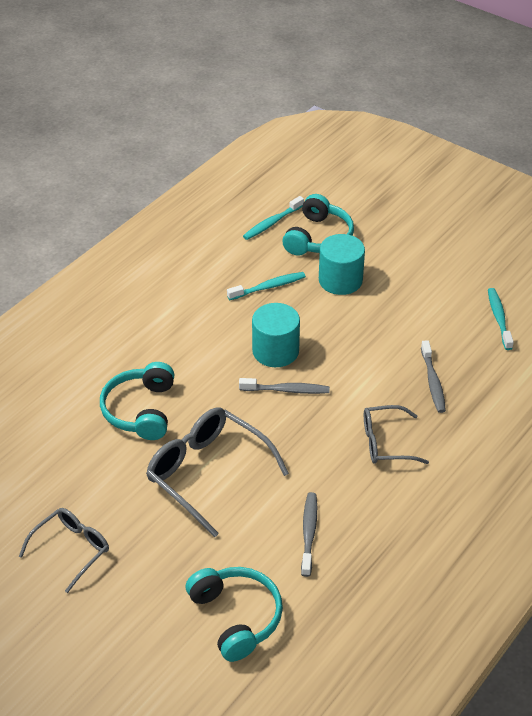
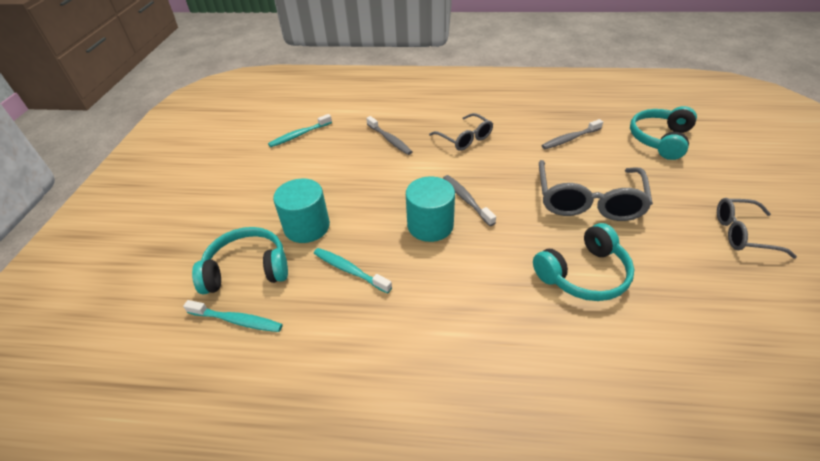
camera: 120 degrees left, 0 degrees up
(433, 382) = (390, 140): grey toothbrush -> grey toothbrush turned 90 degrees clockwise

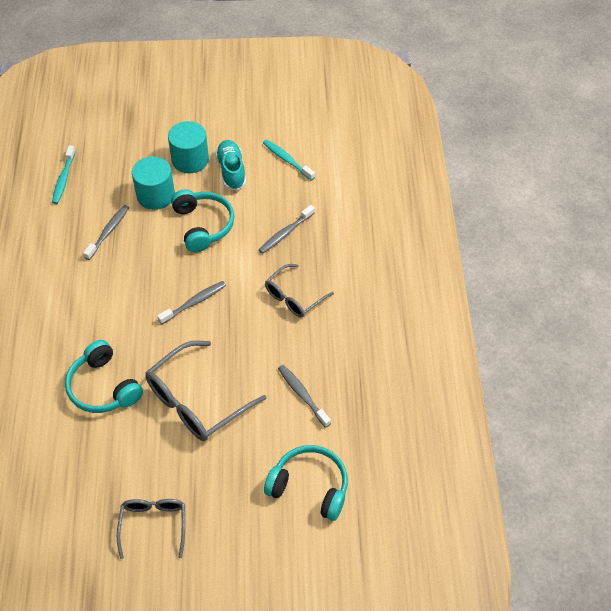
camera: 80 degrees right, 10 degrees up
(247, 269) = (109, 171): turquoise headphones -> turquoise headphones (203, 225)
(297, 169) = (231, 171): none -> turquoise shoe
(349, 270) = (108, 232): turquoise toothbrush -> grey toothbrush
(430, 225) = (159, 278): turquoise cylinder -> turquoise cylinder (190, 160)
(588, 200) = (197, 401): grey glasses -> grey glasses turned 45 degrees counterclockwise

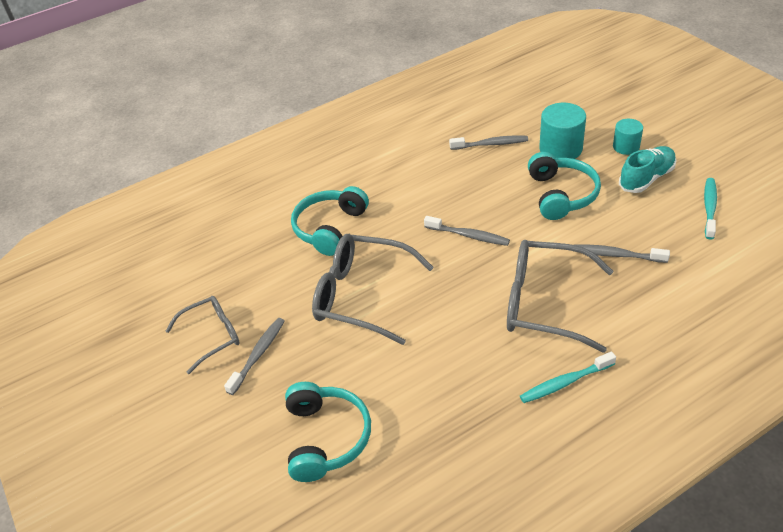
camera: 65 degrees right, 10 degrees down
(63, 179) = (517, 92): turquoise toothbrush -> turquoise toothbrush (565, 382)
(190, 160) = (626, 147): turquoise cylinder -> turquoise cylinder, size x0.61
(203, 225) = (561, 195): turquoise headphones -> turquoise headphones turned 45 degrees counterclockwise
(294, 297) = (545, 303): grey glasses -> grey glasses, size x1.63
(302, 395) = (432, 373): grey toothbrush -> grey toothbrush (258, 355)

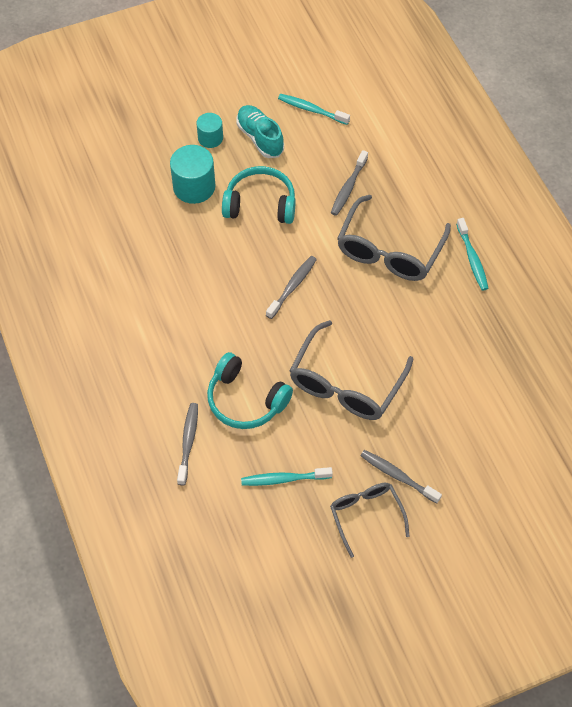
camera: 85 degrees left, 15 degrees up
(249, 269) = (284, 479): none -> turquoise toothbrush
(326, 438) = (495, 429): turquoise headphones -> none
(491, 144) = (164, 240): grey toothbrush -> grey toothbrush (188, 442)

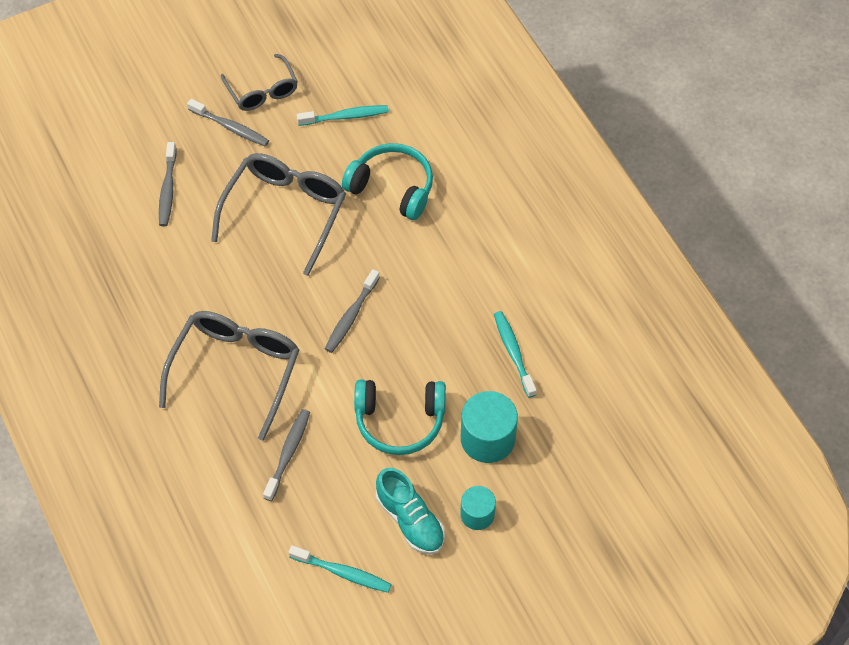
camera: 175 degrees right, 0 degrees up
(188, 442) = (447, 143): grey toothbrush -> grey toothbrush (168, 189)
(472, 259) = (135, 367): turquoise toothbrush -> turquoise toothbrush (513, 353)

